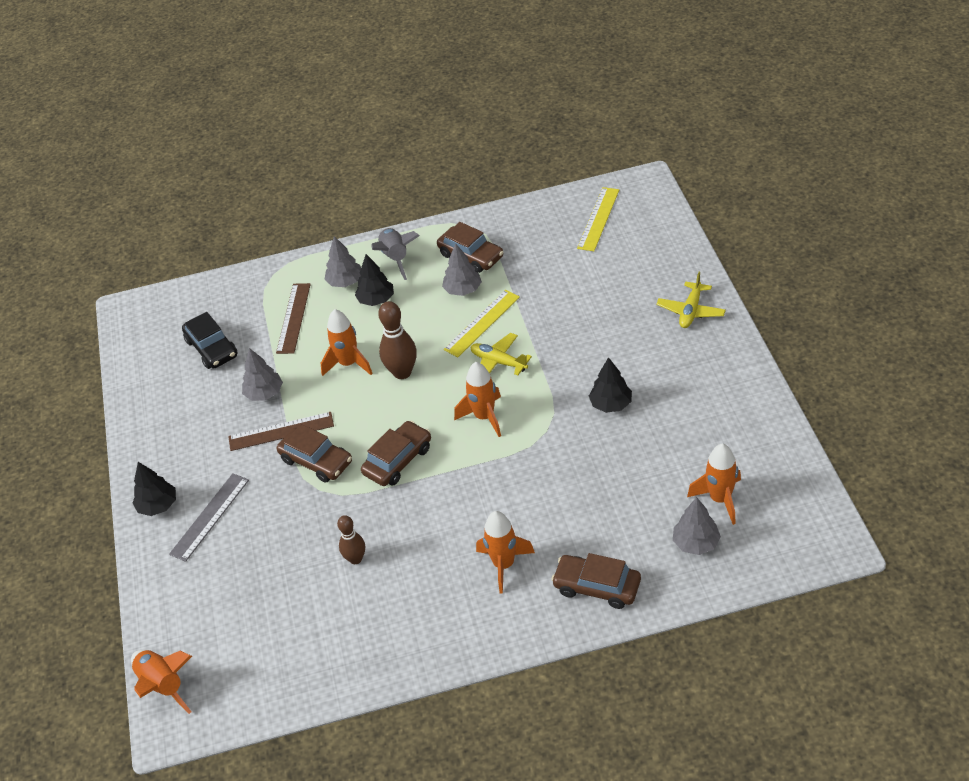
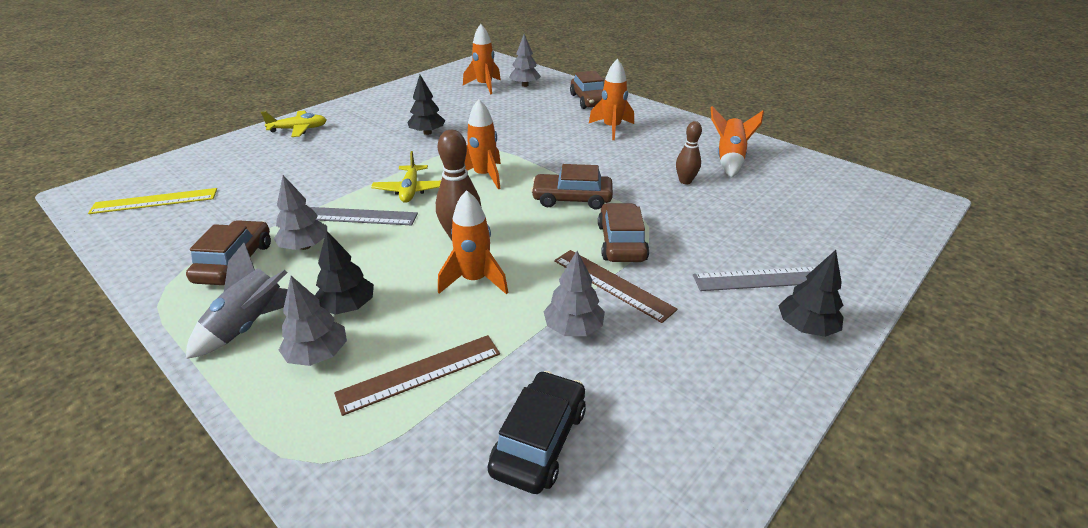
camera: 130 degrees left, 10 degrees down
(163, 685) = (911, 219): orange rocket -> orange rocket (729, 160)
(482, 323) = (358, 216): yellow ruler -> grey ruler

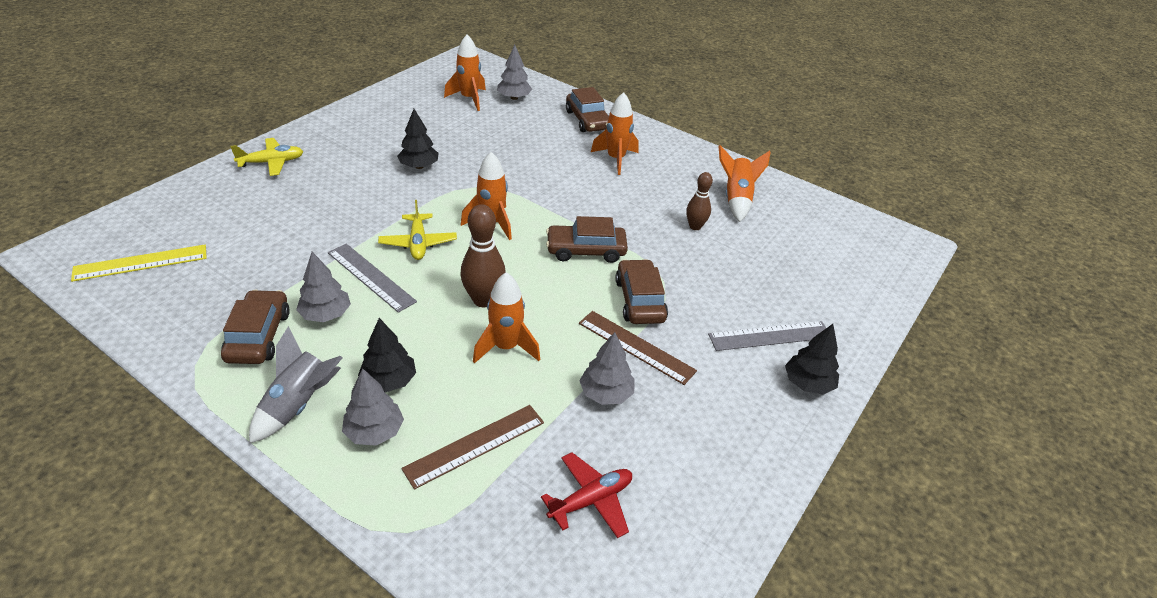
camera: 10 degrees left, 5 degrees up
(358, 216) = (371, 277): grey ruler -> grey ruler turned 45 degrees clockwise
(539, 440) = (591, 500): black car -> red plane

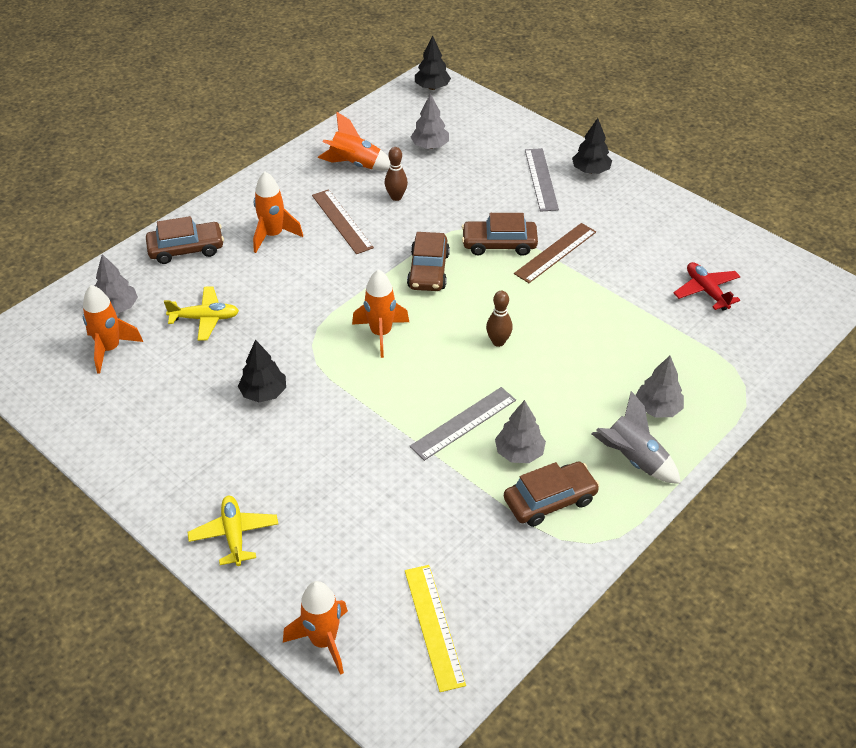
camera: 80 degrees left, 5 degrees up
(258, 336) = (550, 500): brown car -> brown car turned 150 degrees clockwise
(389, 381) = (602, 402): black tree -> black tree (432, 87)
(418, 243) = (410, 389): yellow plane -> yellow plane (205, 318)
(475, 445) = (665, 349): brown ruler -> brown ruler (342, 221)
(483, 300) = (498, 342): brown bowling pin -> brown bowling pin, size x0.64
(506, 347) = (559, 329): orange rocket -> orange rocket (323, 641)
(606, 393) = (607, 274): grey tree -> grey tree (430, 146)

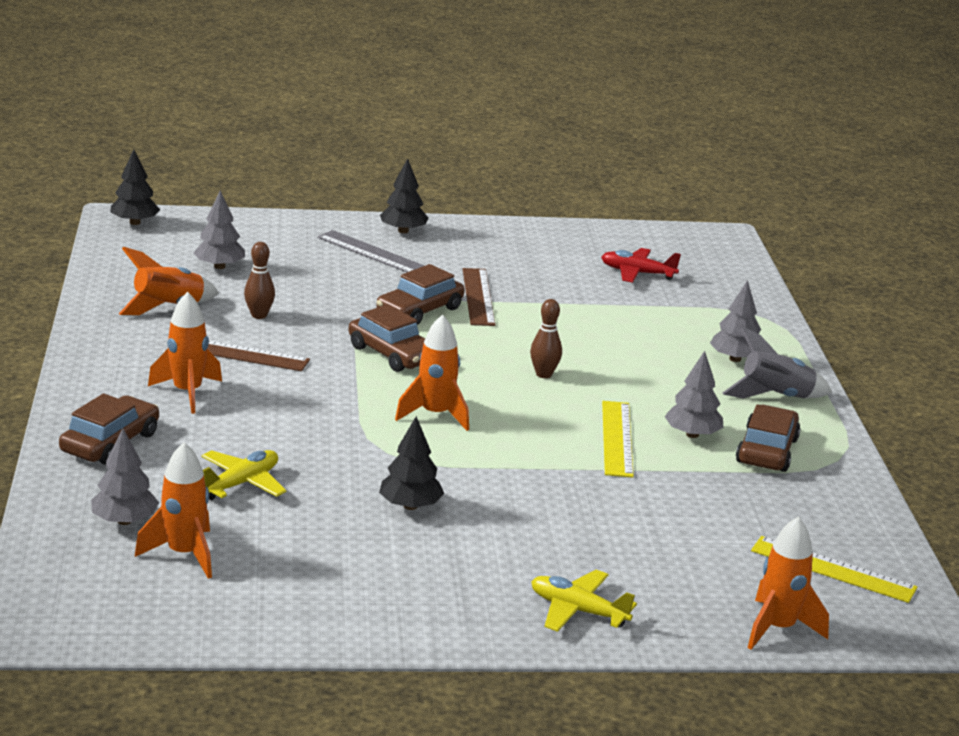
camera: 50 degrees left, 20 degrees down
(463, 423) = (617, 438): grey ruler -> yellow ruler

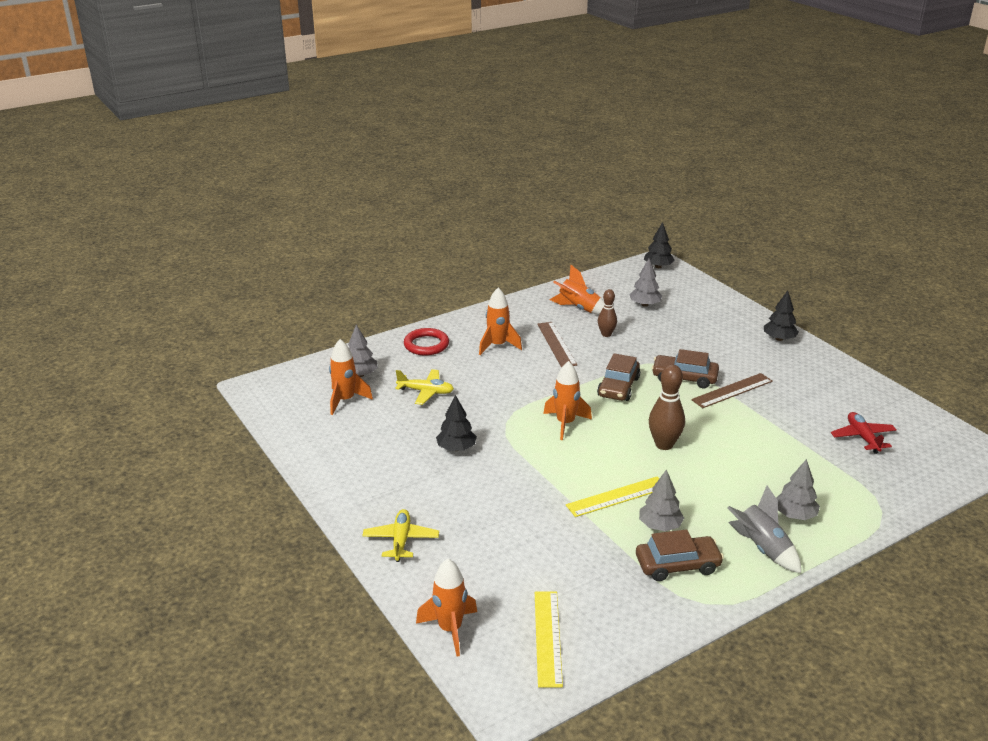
camera: 65 degrees right, 5 degrees up
(110, 442) = (426, 345): brown car -> red ring
(371, 252) = (733, 339): grey ruler -> none
(544, 374) = (664, 444): brown bowling pin -> brown bowling pin, size x1.57

